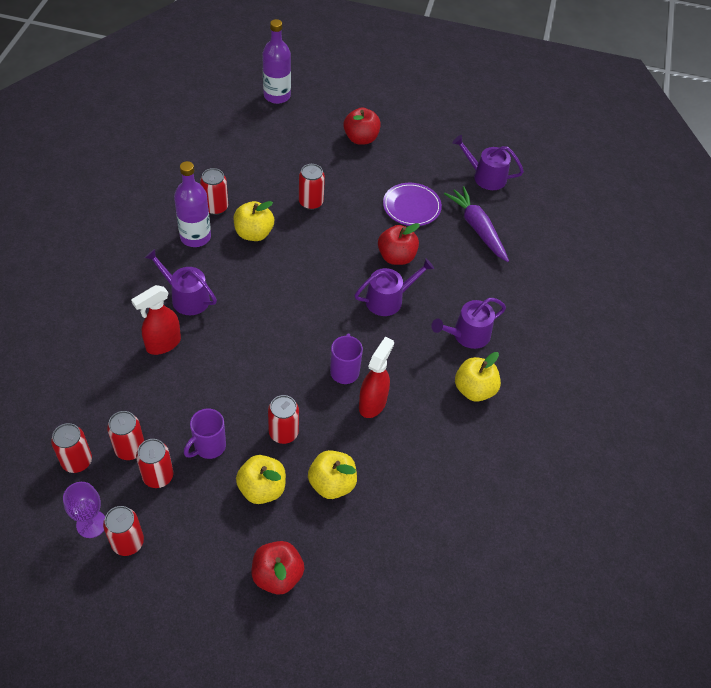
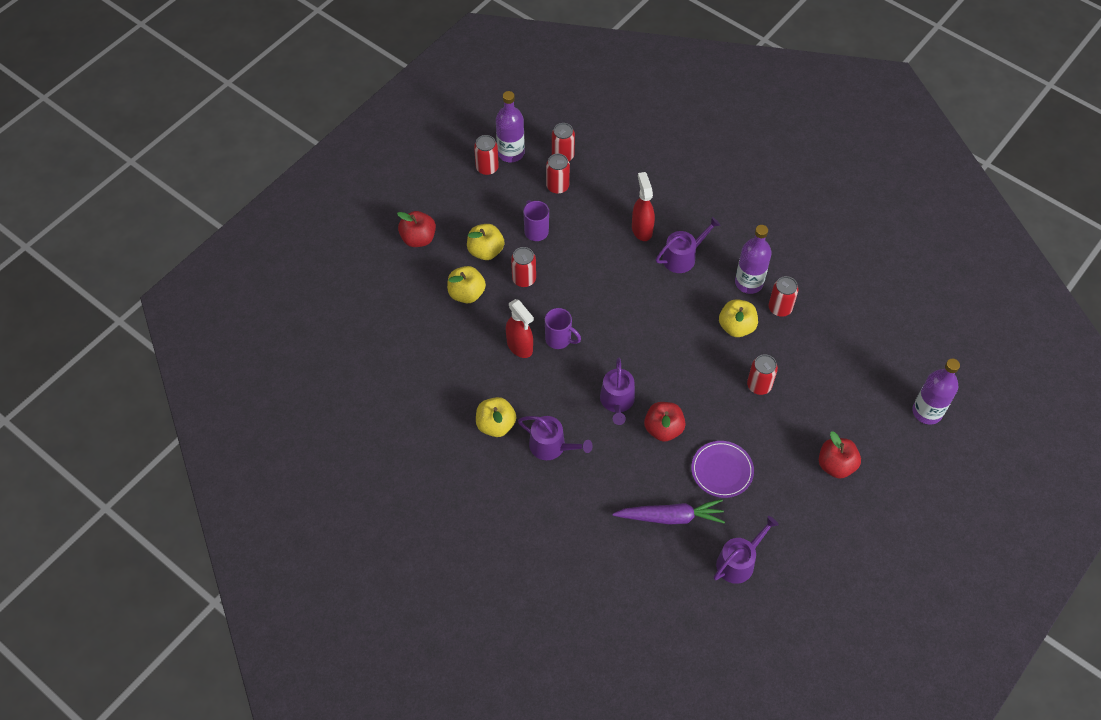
camera: 120 degrees right, 5 degrees up
(91, 524) = (511, 153): purple goblet -> purple bottle
(158, 476) = (527, 196): red can -> none
(467, 335) = (551, 446): purple watering can -> purple watering can turned 120 degrees clockwise

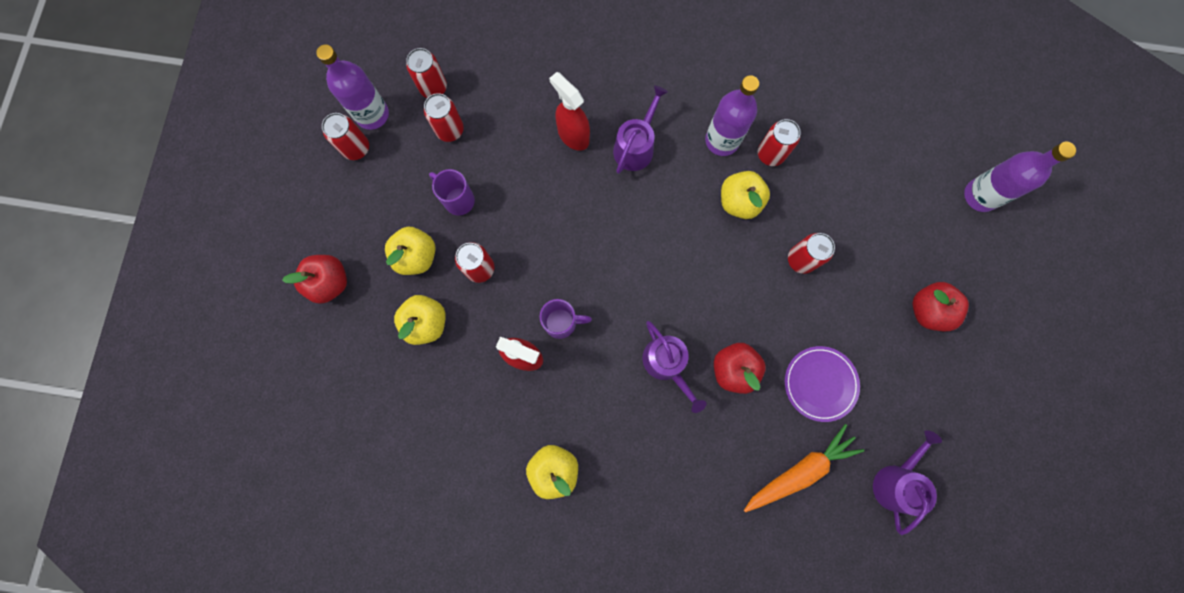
camera: 30 degrees left, 20 degrees up
(551, 446) = (629, 460): purple watering can -> none
(671, 517) = (800, 470): purple carrot -> orange carrot

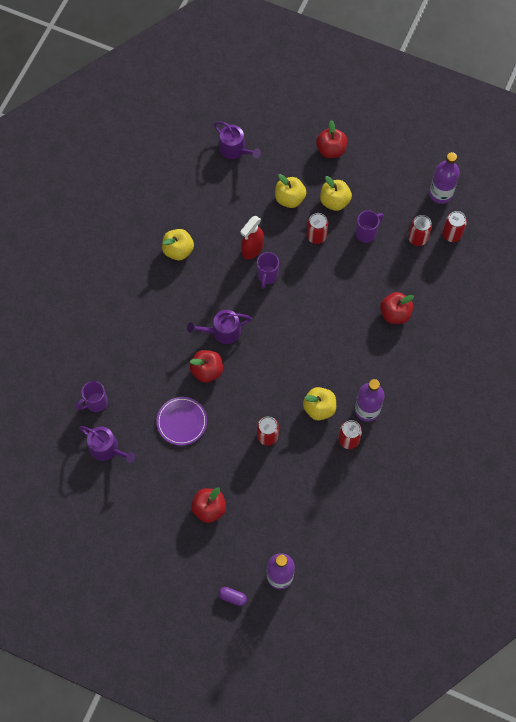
camera: 105 degrees right, 10 degrees down
(356, 148) = (418, 180): red can -> none
(573, 135) = (395, 313): red spray bottle -> red apple
(636, 146) = (376, 352): purple watering can -> purple watering can (235, 149)
(800, 470) = (132, 392): orange carrot -> none
(834, 521) = (95, 402): none -> purple mug
(1030, 247) = (232, 597): none -> purple capsule

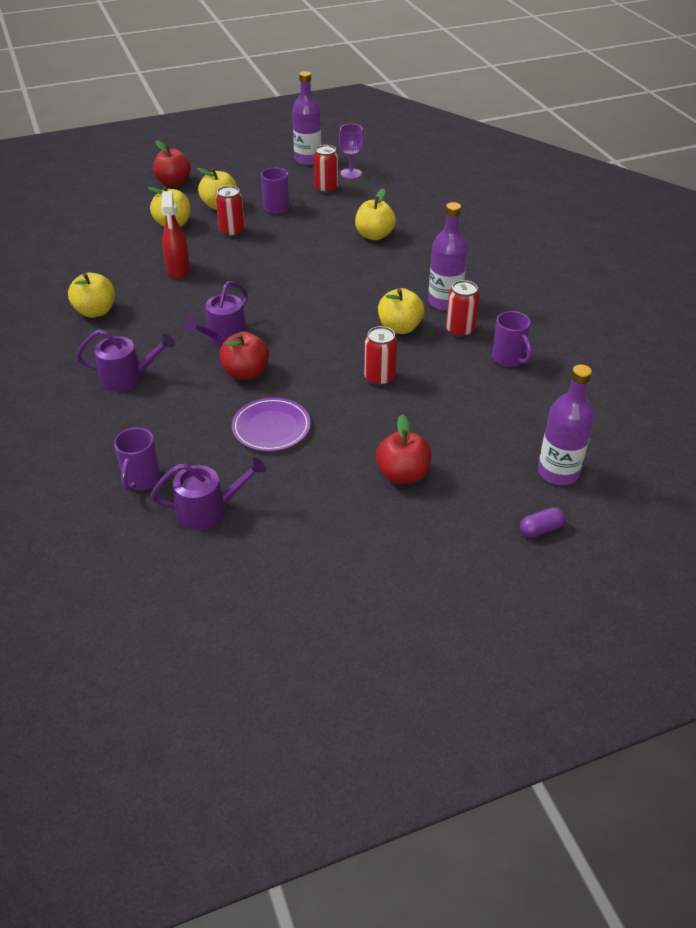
camera: 45 degrees left, 25 degrees down
(235, 149) = (74, 224): purple watering can -> purple watering can (127, 377)
(267, 276) = (218, 277): purple mug -> purple mug (508, 359)
(395, 313) = (374, 235): red apple -> yellow apple
(451, 234) = (351, 173): red can -> purple goblet

